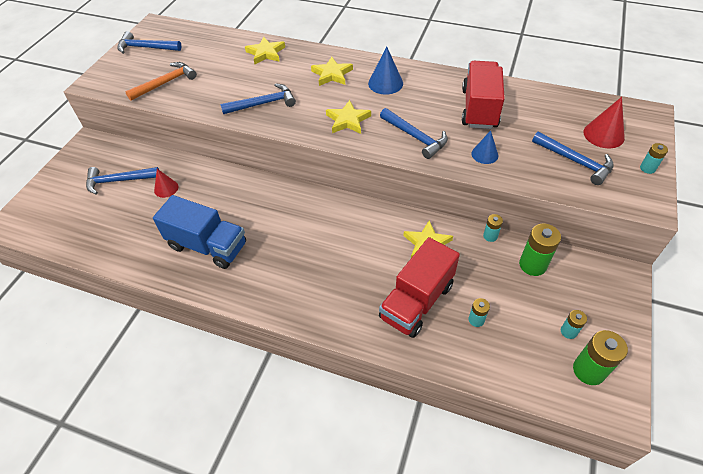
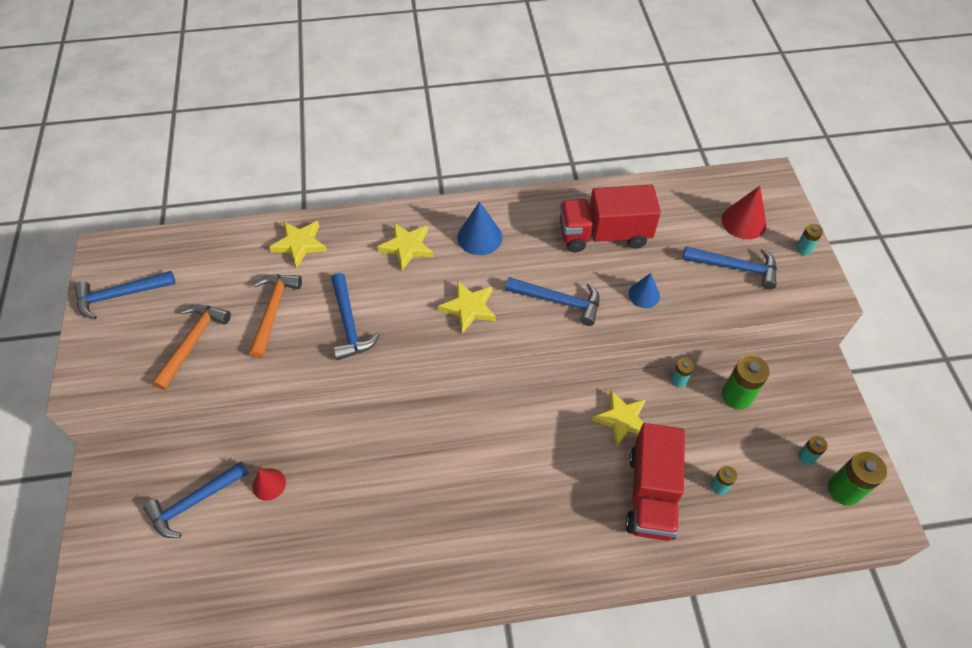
camera: 30 degrees left, 5 degrees up
(208, 246) = (378, 538): blue truck -> none
(223, 82) = (273, 311): none -> orange hammer
(263, 103) = (349, 324): blue hammer -> blue hammer turned 120 degrees clockwise
(479, 108) = (604, 234): red truck -> red truck turned 75 degrees counterclockwise

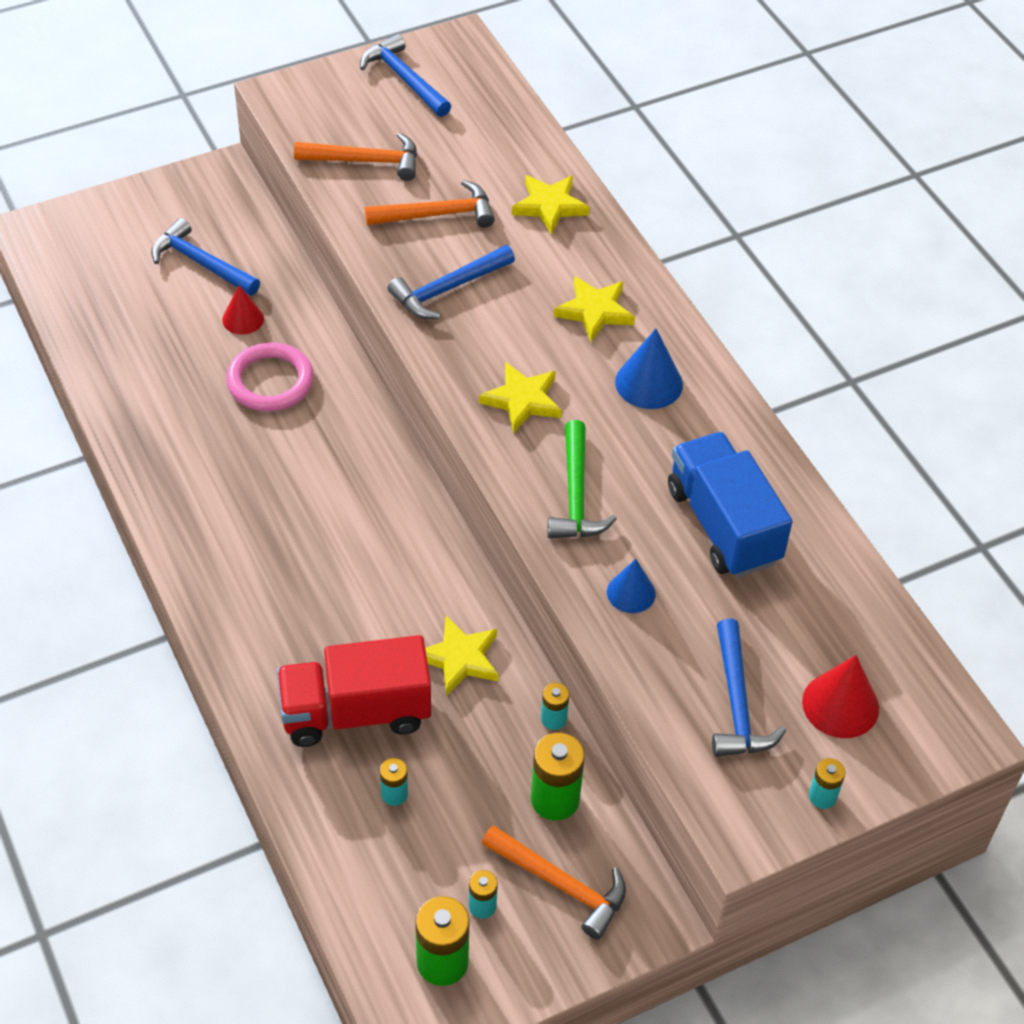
camera: 70 degrees right, 5 degrees down
(340, 479) = (270, 381): none -> pink ring
(559, 301) = (576, 495): blue hammer -> green hammer
(604, 234) = (723, 525): red truck -> blue truck
(796, 409) = (561, 884): none -> orange hammer

